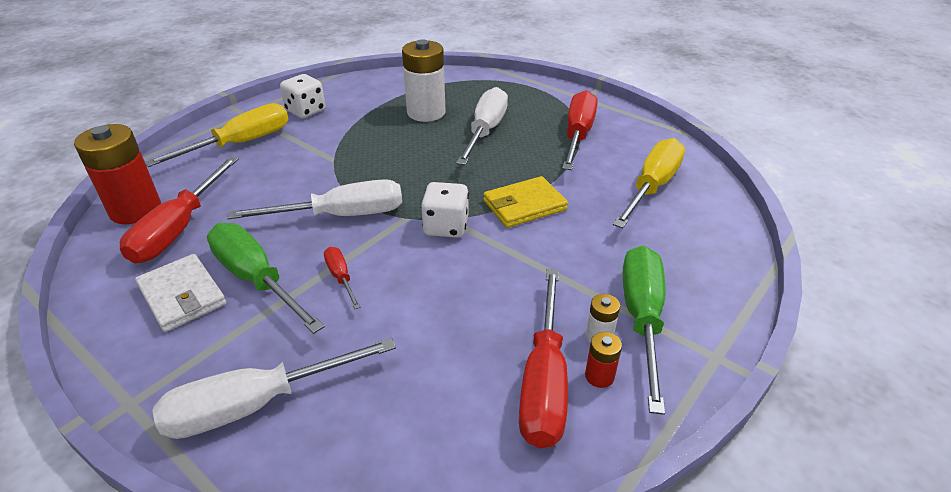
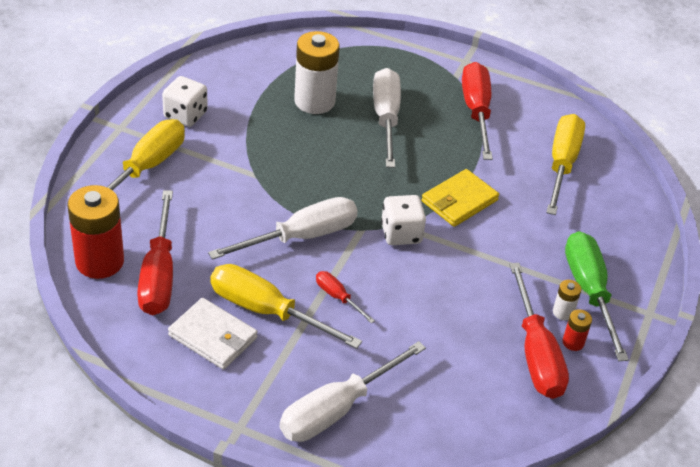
camera: 20 degrees left, 5 degrees up
(256, 279) = (266, 311): green screwdriver -> yellow screwdriver

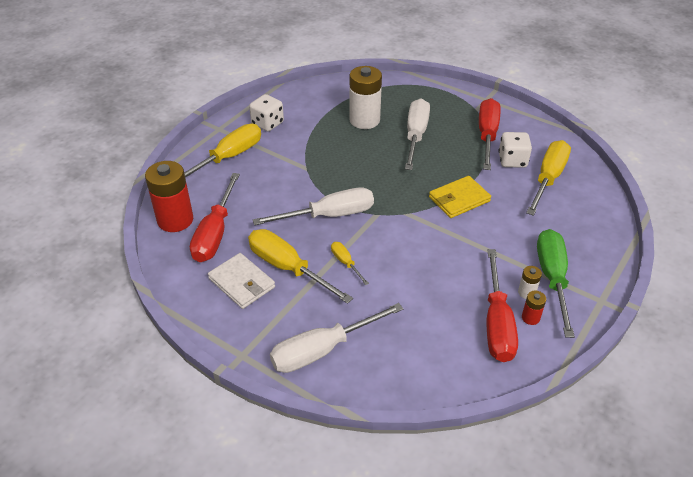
camera: 15 degrees right, 0 degrees up
(338, 297) = (345, 263): red screwdriver -> yellow screwdriver
(401, 234) = (407, 220): white dice -> white dice (512, 161)

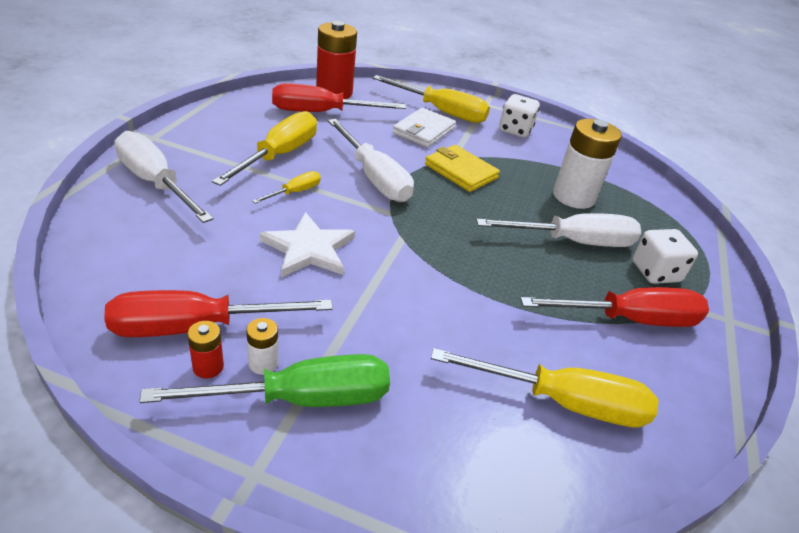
camera: 70 degrees right, 5 degrees down
(242, 283) = (252, 131): white wallet -> white wallet (423, 131)
(418, 262) = (309, 249): none -> white star
(459, 199) = (453, 287): yellow wallet -> yellow wallet (461, 171)
(512, 161) = (583, 352): white dice -> white dice (655, 272)

